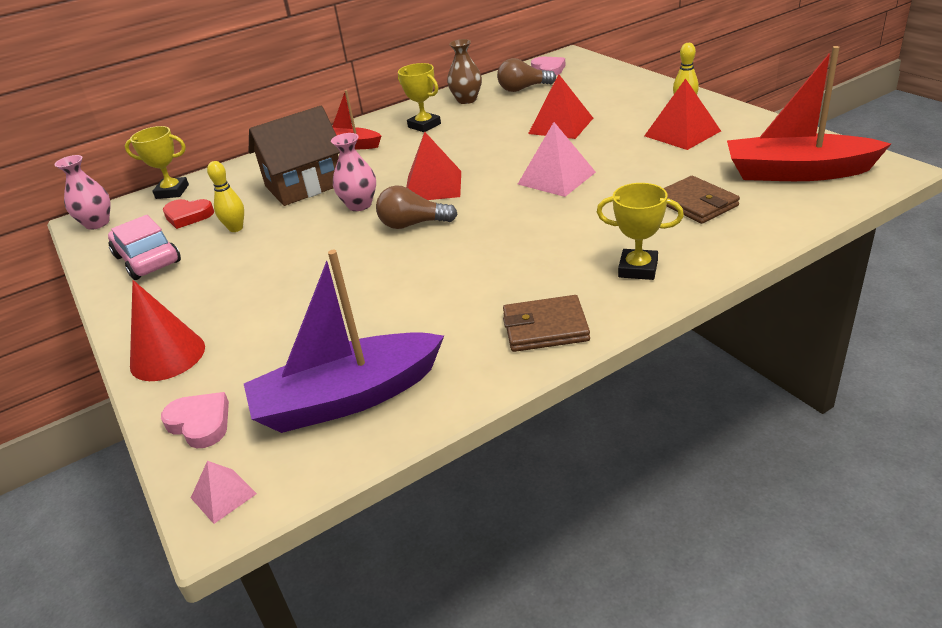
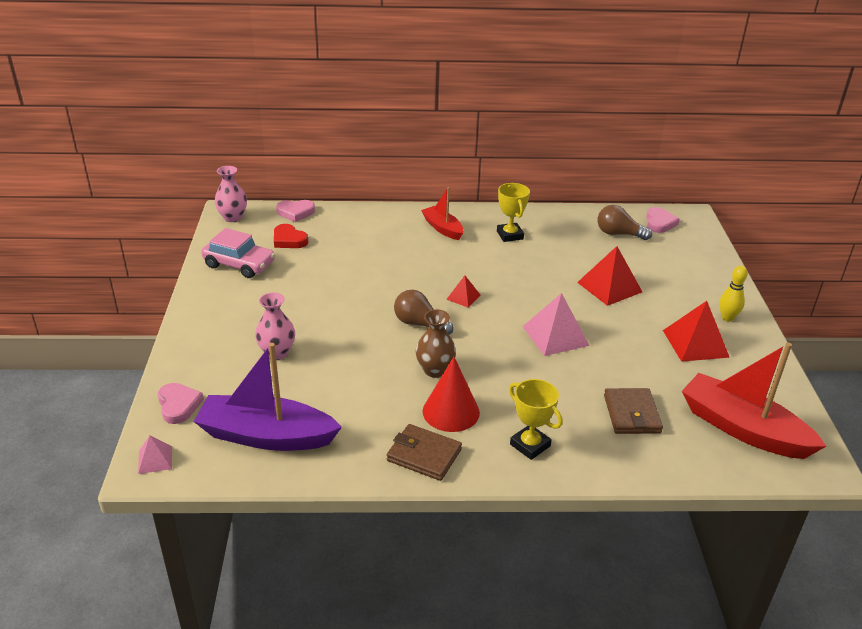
camera: 25 degrees right, 0 degrees up
(147, 259) = (239, 264): pink car -> pink car turned 120 degrees clockwise
(167, 356) = (196, 347): red cone -> red cone (451, 411)
(172, 192) = (295, 212): yellow trophy -> pink heart
(236, 228) = (309, 266): yellow bowling pin -> none
(304, 185) = (380, 251): brown house -> none
(359, 205) = (400, 288): pink vase -> pink vase (277, 353)
(433, 186) = (463, 297): red pyramid -> red pyramid, size x0.54
(466, 100) = (564, 224): brown vase -> brown vase (435, 370)

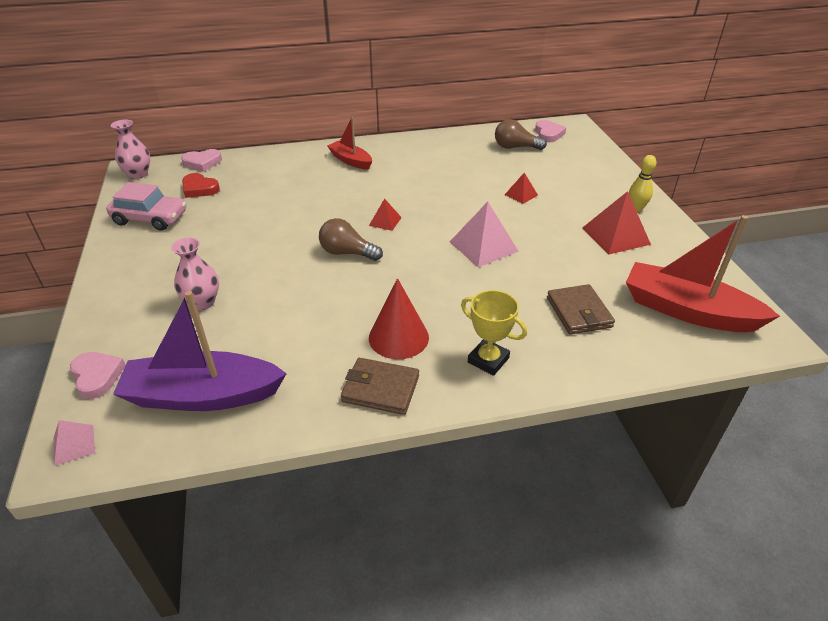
camera: 10 degrees left, 5 degrees up
(435, 370) = (372, 297): brown vase -> none
(510, 235) = (416, 159): yellow trophy -> none
(609, 287) = (521, 194): red pyramid -> red pyramid, size x0.54

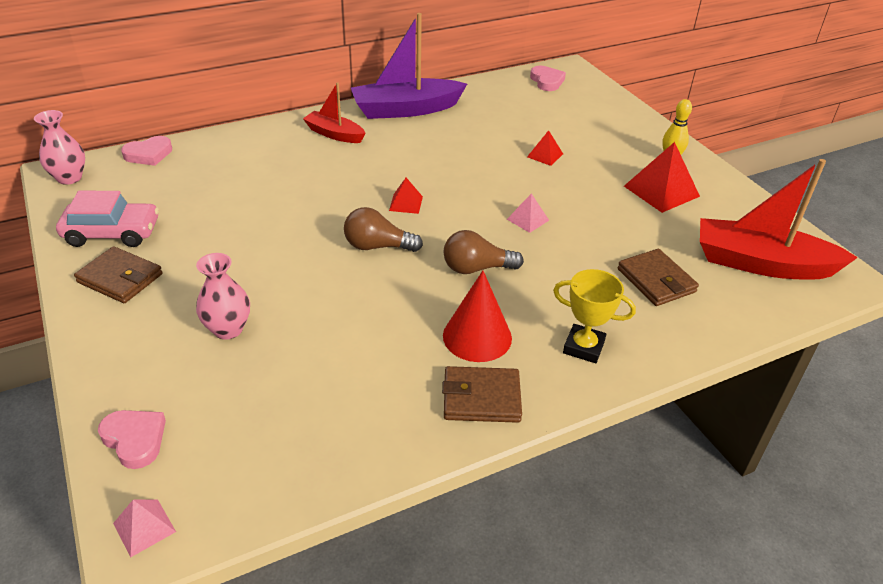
camera: 15 degrees left, 0 degrees up
(141, 253) = (120, 278): none -> brown wallet
(199, 189) = (160, 188): red heart -> none
(203, 395) = (279, 440): purple boat -> purple boat (406, 109)
(483, 246) = (527, 219): pink pyramid -> pink pyramid, size x0.54
(515, 147) = (517, 100): brown light bulb -> brown light bulb (476, 268)

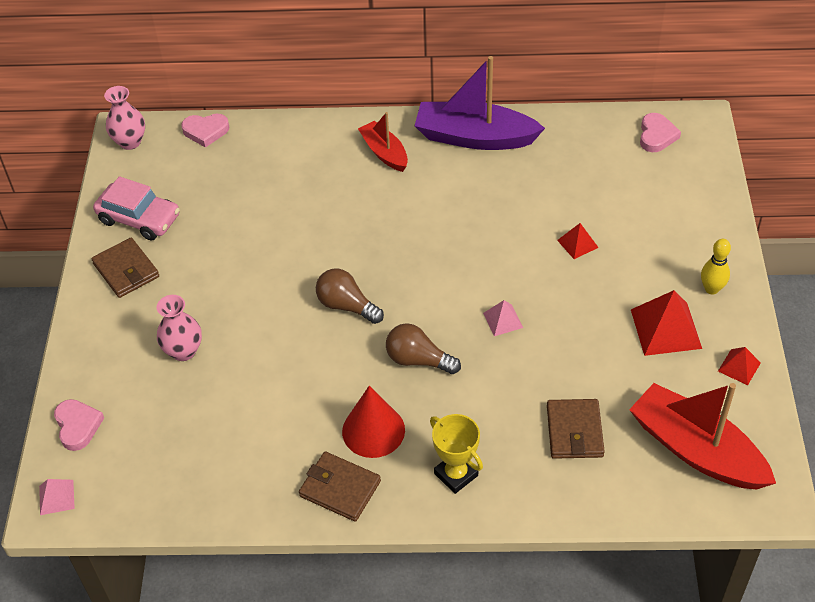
camera: 30 degrees right, 10 degrees up
(406, 203) = (401, 263): red pyramid -> red pyramid (739, 367)

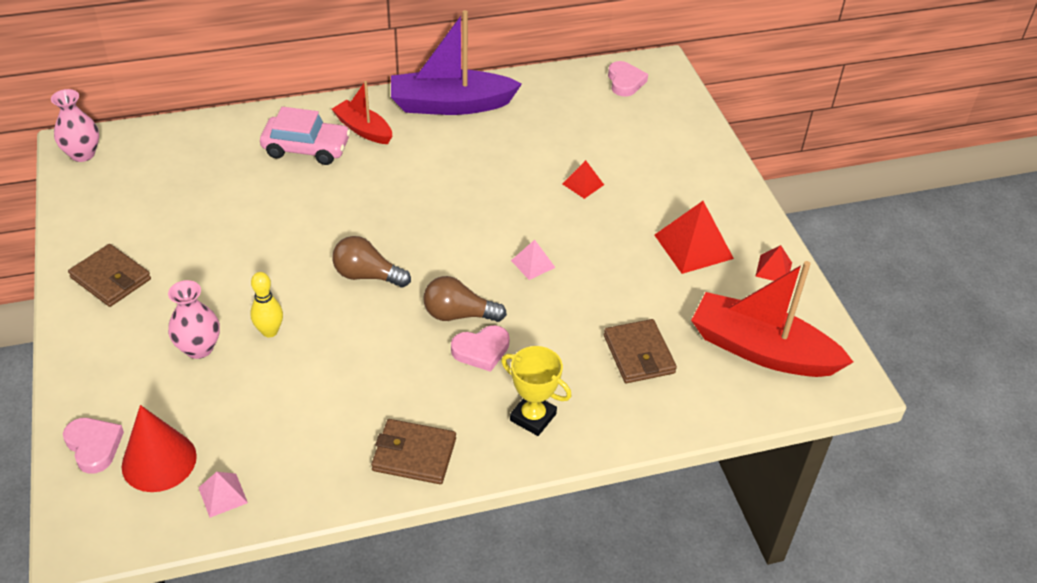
camera: 20 degrees left, 5 degrees down
(56, 497) = (87, 527): pink pyramid -> pink pyramid (223, 495)
(139, 218) = (113, 226): pink car -> pink car (306, 148)
(205, 131) = (165, 133): pink heart -> pink heart (481, 350)
(373, 430) = (432, 390): red cone -> red cone (159, 461)
(711, 289) = (723, 205): yellow bowling pin -> yellow bowling pin (270, 331)

